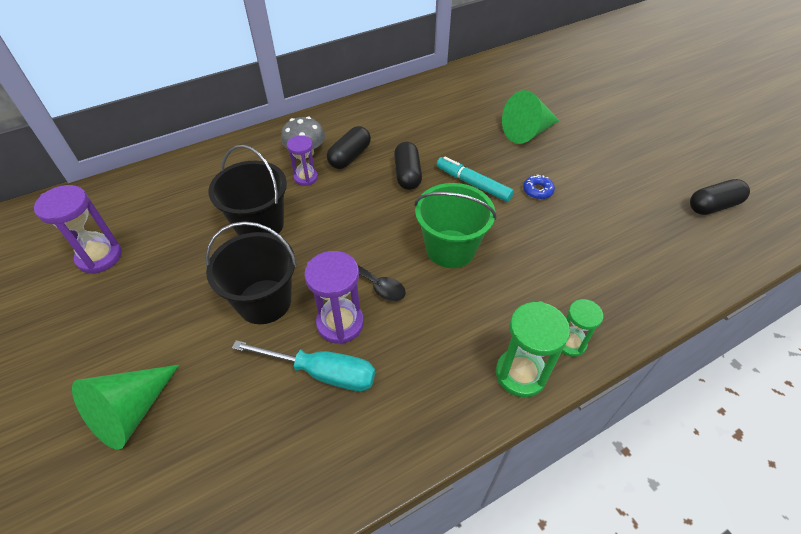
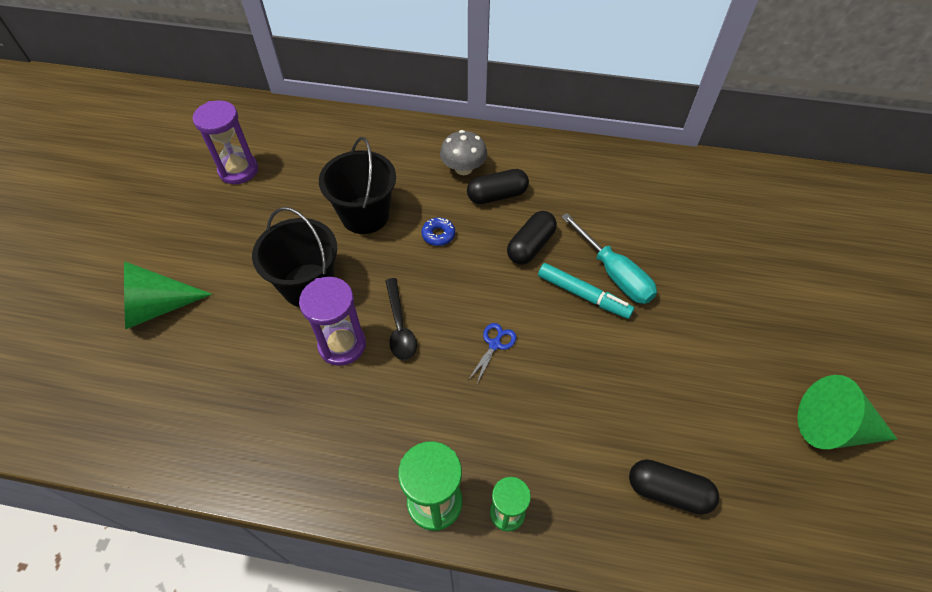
camera: 40 degrees right, 5 degrees up
(306, 178) = (440, 194): purple hourglass -> none
(322, 372) = (292, 375): turquoise screwdriver -> turquoise screwdriver (614, 273)
(450, 248) = (495, 344): green bucket -> blue scissors
(473, 184) = (583, 295): turquoise marker -> turquoise marker turned 135 degrees clockwise
(527, 132) = (702, 275): green cone -> green cone (833, 428)
(537, 190) = (642, 345): blue donut -> blue donut (438, 235)
(713, 206) = (834, 502): black capsule -> black capsule (668, 491)

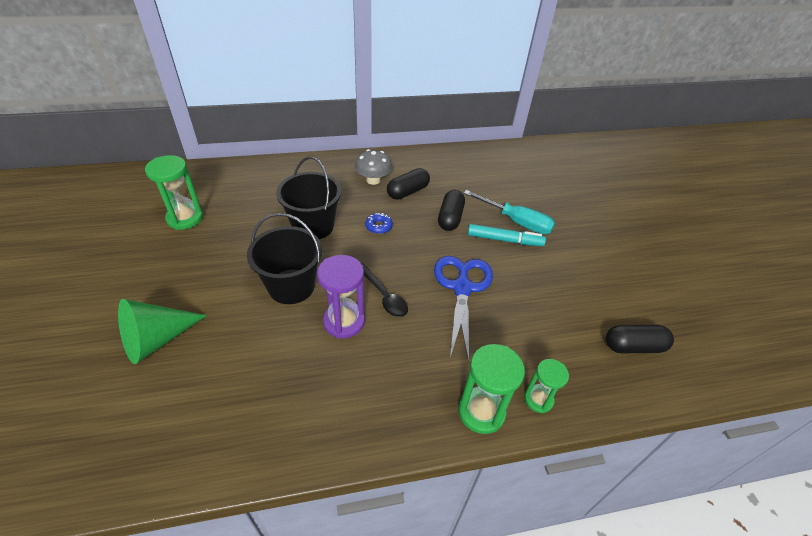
camera: 25 degrees left, 10 degrees down
(238, 170) = (185, 218): purple hourglass -> green hourglass
(495, 344) = (462, 288): blue scissors -> blue scissors, size x2.23
(833, 428) = (701, 276): green cone -> none

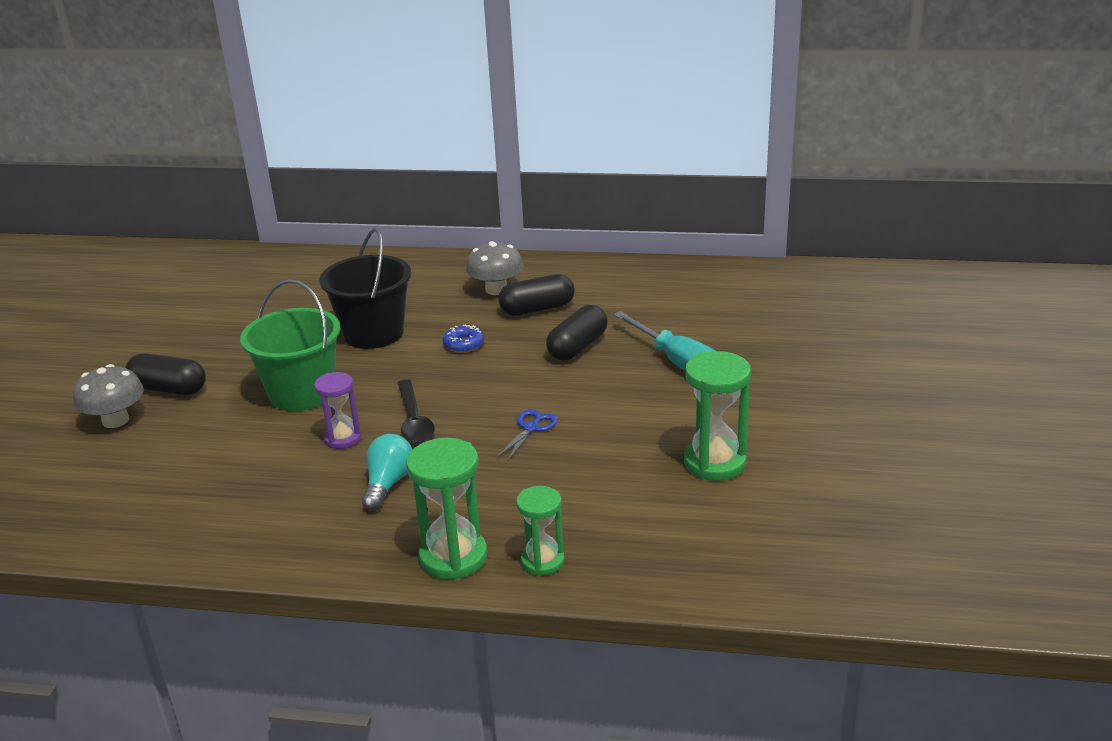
camera: 25 degrees right, 15 degrees down
(157, 339) = (115, 420): green cone -> grey mushroom
(185, 218) = (218, 306): green hourglass -> green hourglass (714, 463)
(291, 286) = (301, 393): black bucket -> green bucket
(344, 321) = (343, 438): purple hourglass -> purple hourglass, size x0.63
(399, 355) = (388, 484): none -> turquoise light bulb
(462, 288) = (531, 428): blue scissors -> blue scissors, size x0.45
(504, 240) = (641, 383): turquoise marker -> none
(633, 346) = (741, 534): black capsule -> black capsule (169, 389)

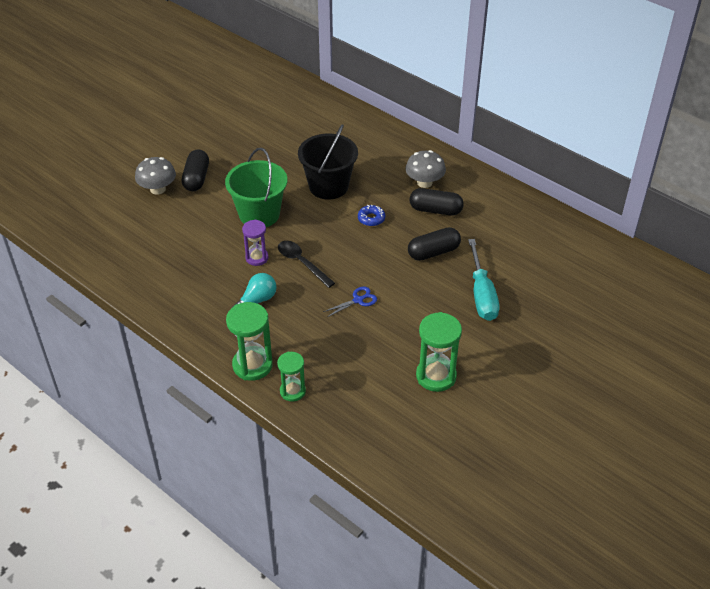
camera: 30 degrees right, 15 degrees up
(169, 389) = (196, 178): black capsule -> black capsule turned 45 degrees clockwise
(414, 420) = (302, 263): black spoon -> black spoon turned 120 degrees clockwise

